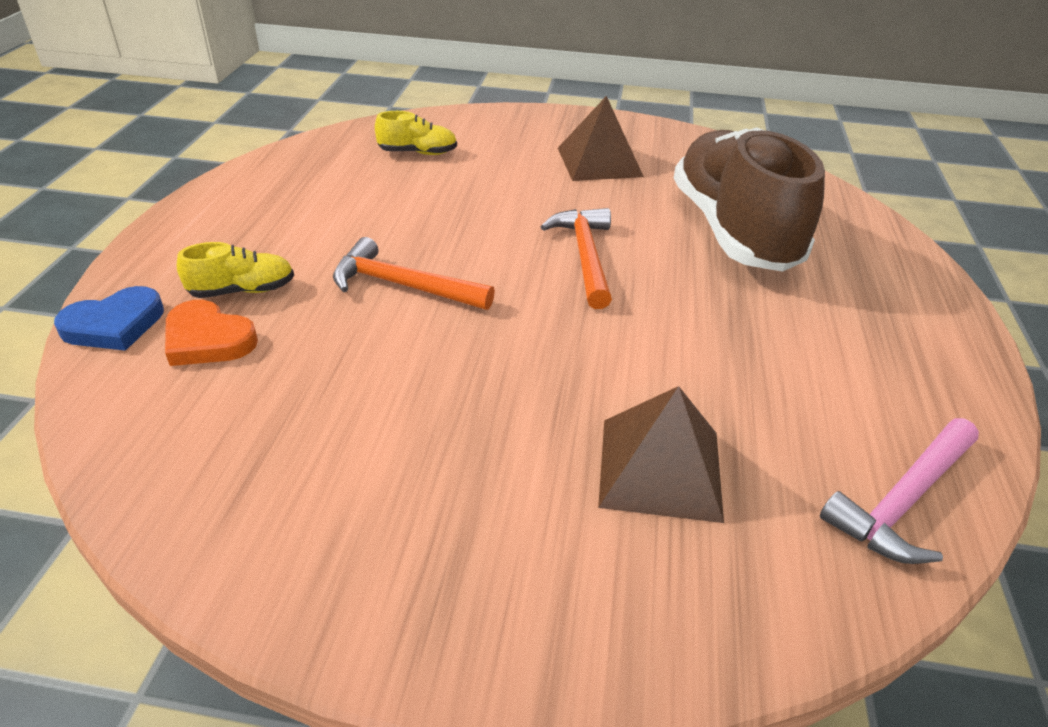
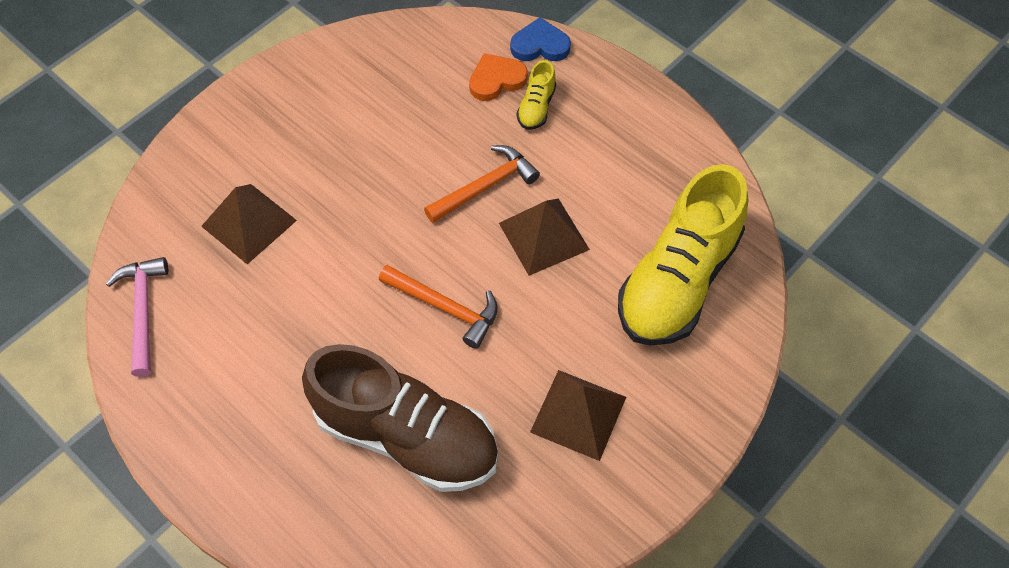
camera: 125 degrees right, 20 degrees up
(114, 325) = (540, 45): blue heart -> blue heart turned 90 degrees clockwise
(418, 153) = (678, 280): yellow shoe -> yellow shoe, size x2.42
(436, 228) = (543, 236): none -> brown pyramid

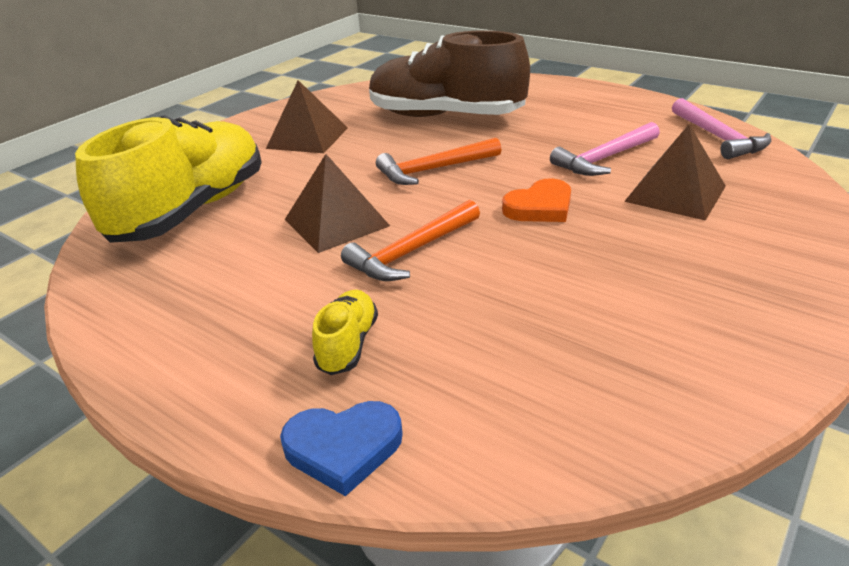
camera: 175 degrees right, 25 degrees down
(275, 293) = (605, 159): none -> pink hammer
(445, 307) = (434, 170): orange hammer -> orange hammer turned 45 degrees counterclockwise
(496, 80) = (419, 375): orange heart -> orange heart (540, 207)

